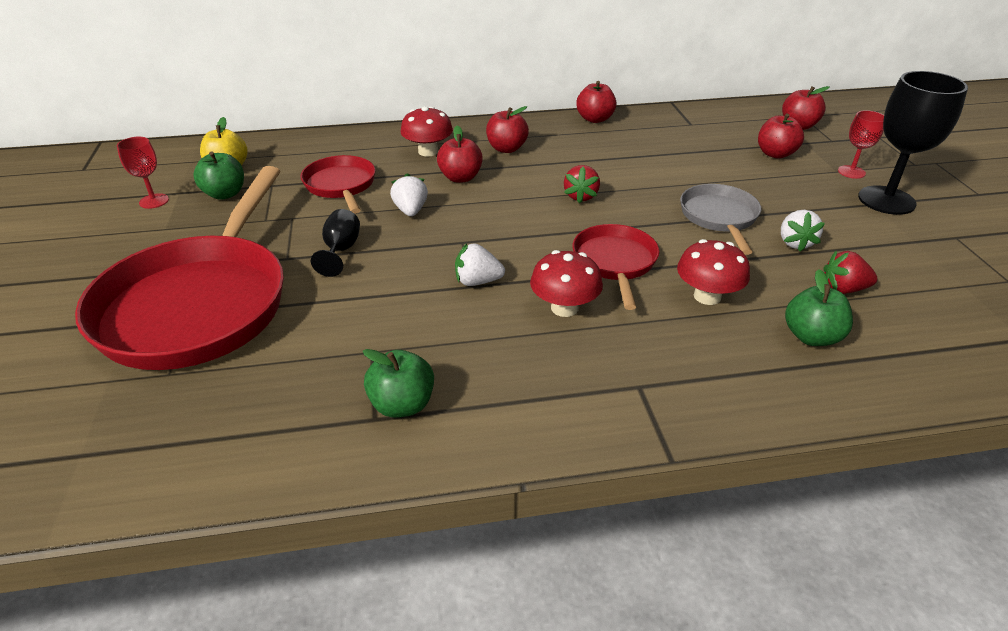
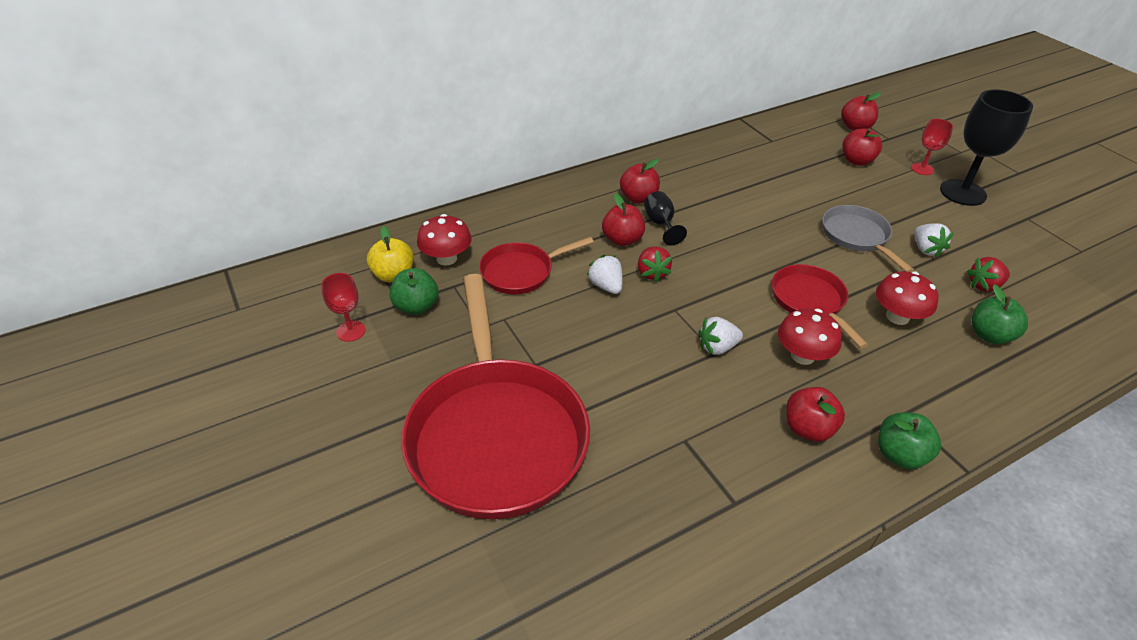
camera: 20 degrees left, 5 degrees up
(341, 186) = (521, 272): red pan -> red pan turned 75 degrees counterclockwise
(341, 250) = (578, 344): black goblet -> black goblet (661, 224)
(402, 405) = (747, 483): green apple -> green apple (900, 454)
(428, 151) = (571, 215): red mushroom -> red mushroom (446, 258)
(581, 196) = (737, 238): red strawberry -> red strawberry (652, 273)
(595, 119) = (690, 150): red apple -> red apple (808, 428)

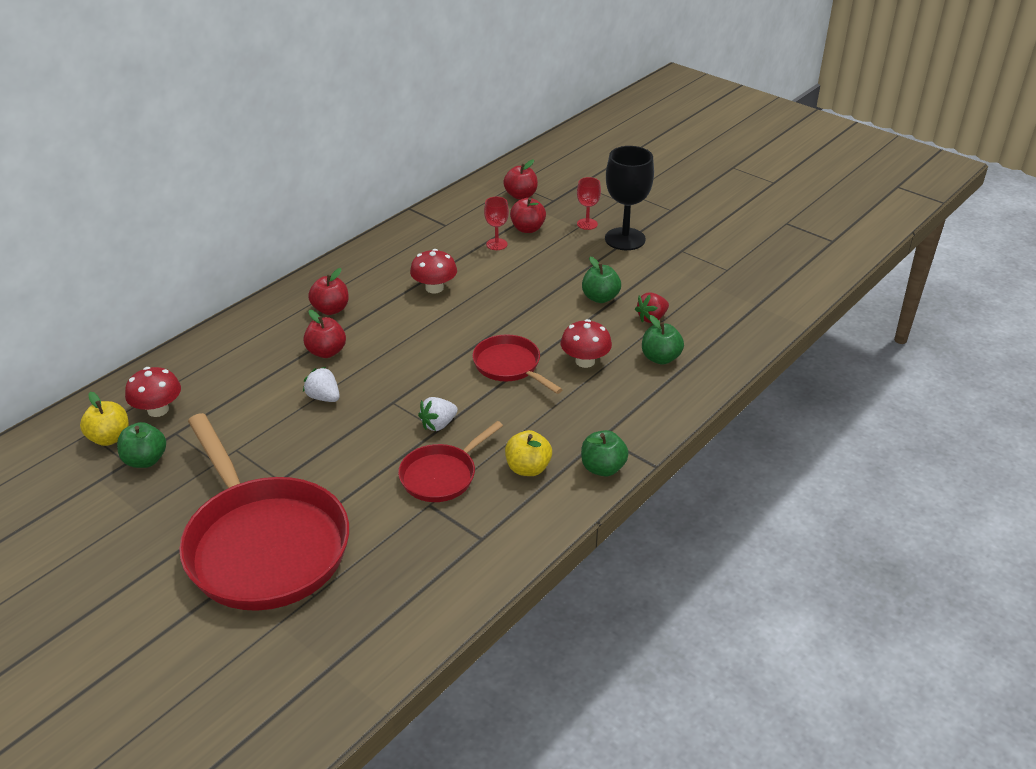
camera: 20 degrees left, 5 degrees down
(351, 331) = (88, 498): red goblet -> red goblet (496, 244)
(521, 272) = (238, 404): red pan -> red pan (441, 475)
(652, 273) = (363, 375): red strawberry -> none
(661, 224) = (359, 329): black goblet -> none
(802, 356) = (512, 413): red mushroom -> red mushroom (434, 288)
(808, 428) = (528, 468): red apple -> yellow apple
(857, 236) = (540, 300): grey pan -> none
(925, 249) = (600, 298): white strawberry -> green apple

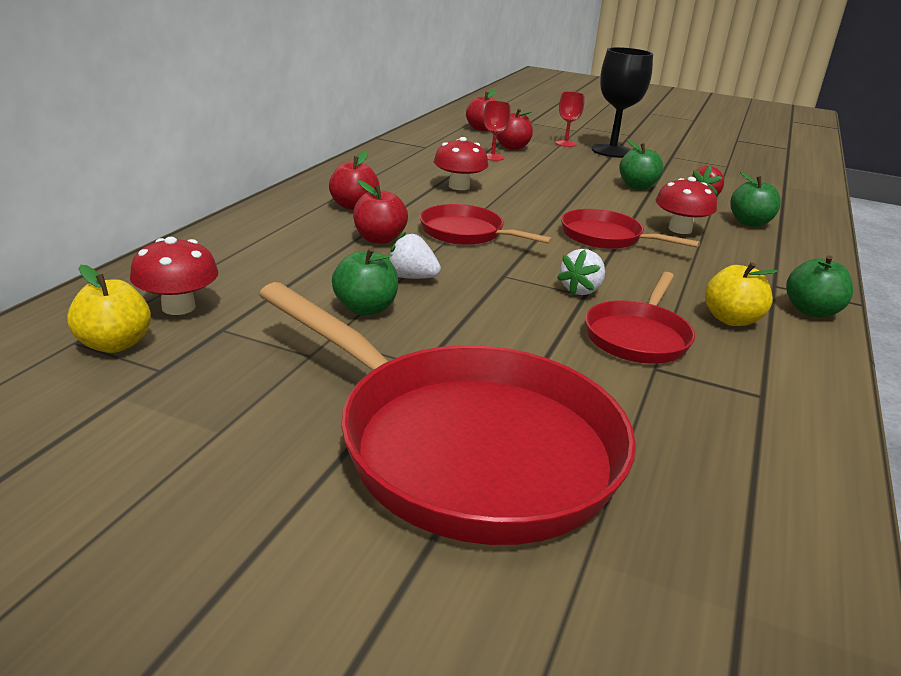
camera: 20 degrees left, 10 degrees down
(145, 460) = (191, 364): green apple -> green apple (365, 308)
(398, 351) = (466, 233): none -> red pan

